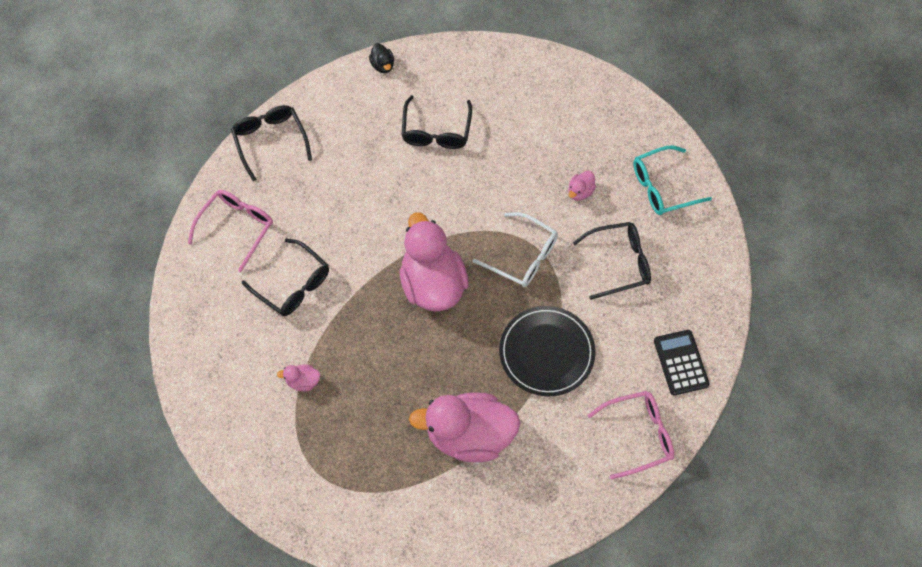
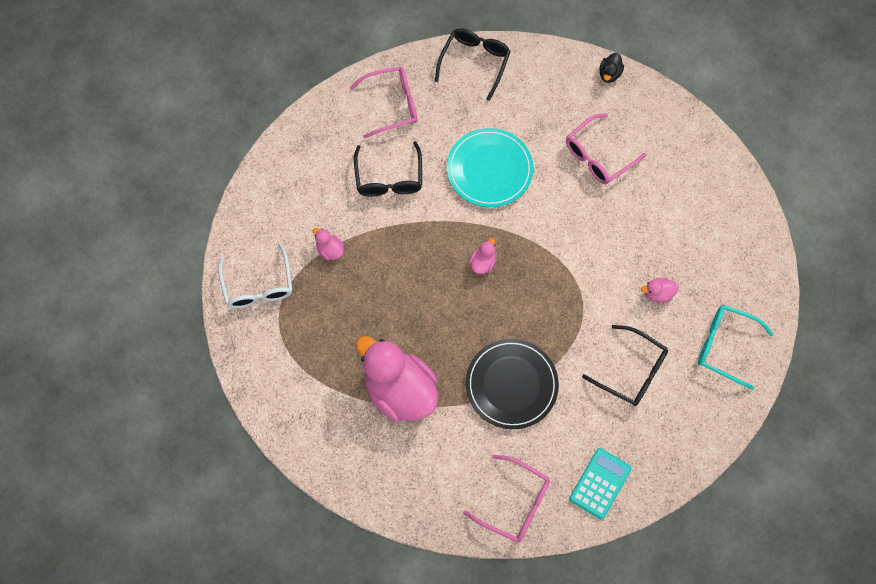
camera: 45 degrees right, 5 degrees up
(365, 210) = (489, 169): none -> turquoise plate
(432, 284) = (482, 263): pink duck -> pink duck, size x0.40
(436, 131) = (598, 156): black glasses -> pink glasses
(523, 256) = (566, 302): white glasses -> white glasses (258, 286)
(680, 362) = (600, 483): black calculator -> turquoise calculator

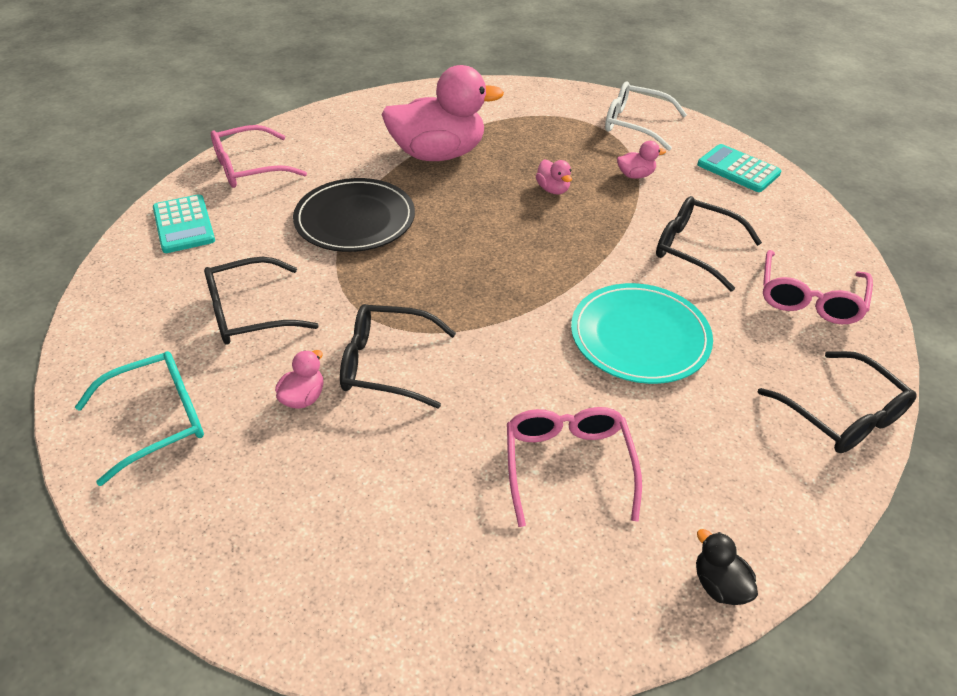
camera: 125 degrees right, 25 degrees down
(274, 193) = (738, 169): none -> turquoise calculator
(482, 263) = (514, 267): pink duck -> pink duck (553, 189)
(607, 273) = (386, 364): none -> black glasses

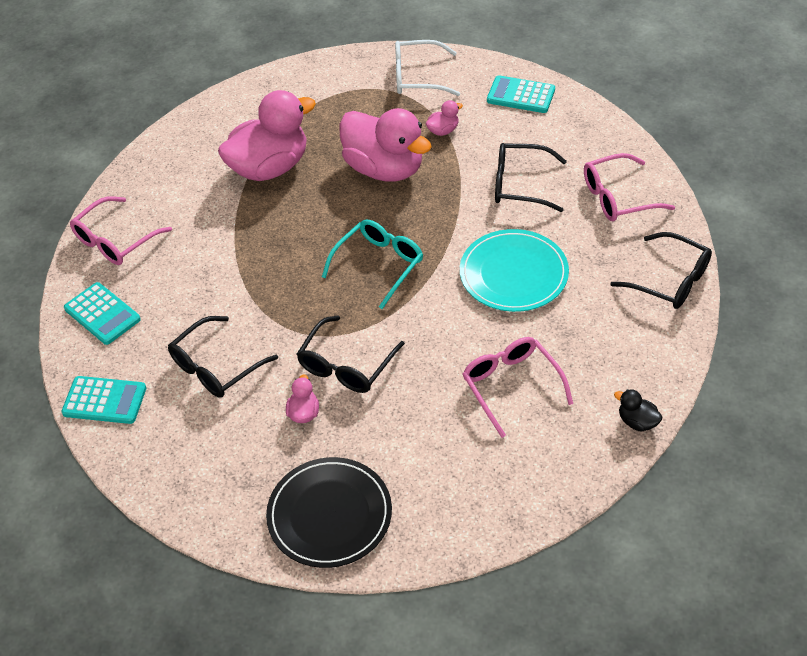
camera: 20 degrees left, 5 degrees up
(116, 304) = (104, 400): none -> turquoise calculator
(158, 420) = (211, 470): turquoise glasses -> turquoise glasses (379, 265)
(355, 219) = (241, 256): black plate -> black plate (329, 515)
(386, 364) = (346, 365): black glasses -> black glasses turned 45 degrees counterclockwise
(553, 189) = (384, 168): pink duck -> pink duck, size x2.48
(809, 299) = (617, 197): pink glasses -> pink glasses turned 75 degrees clockwise

